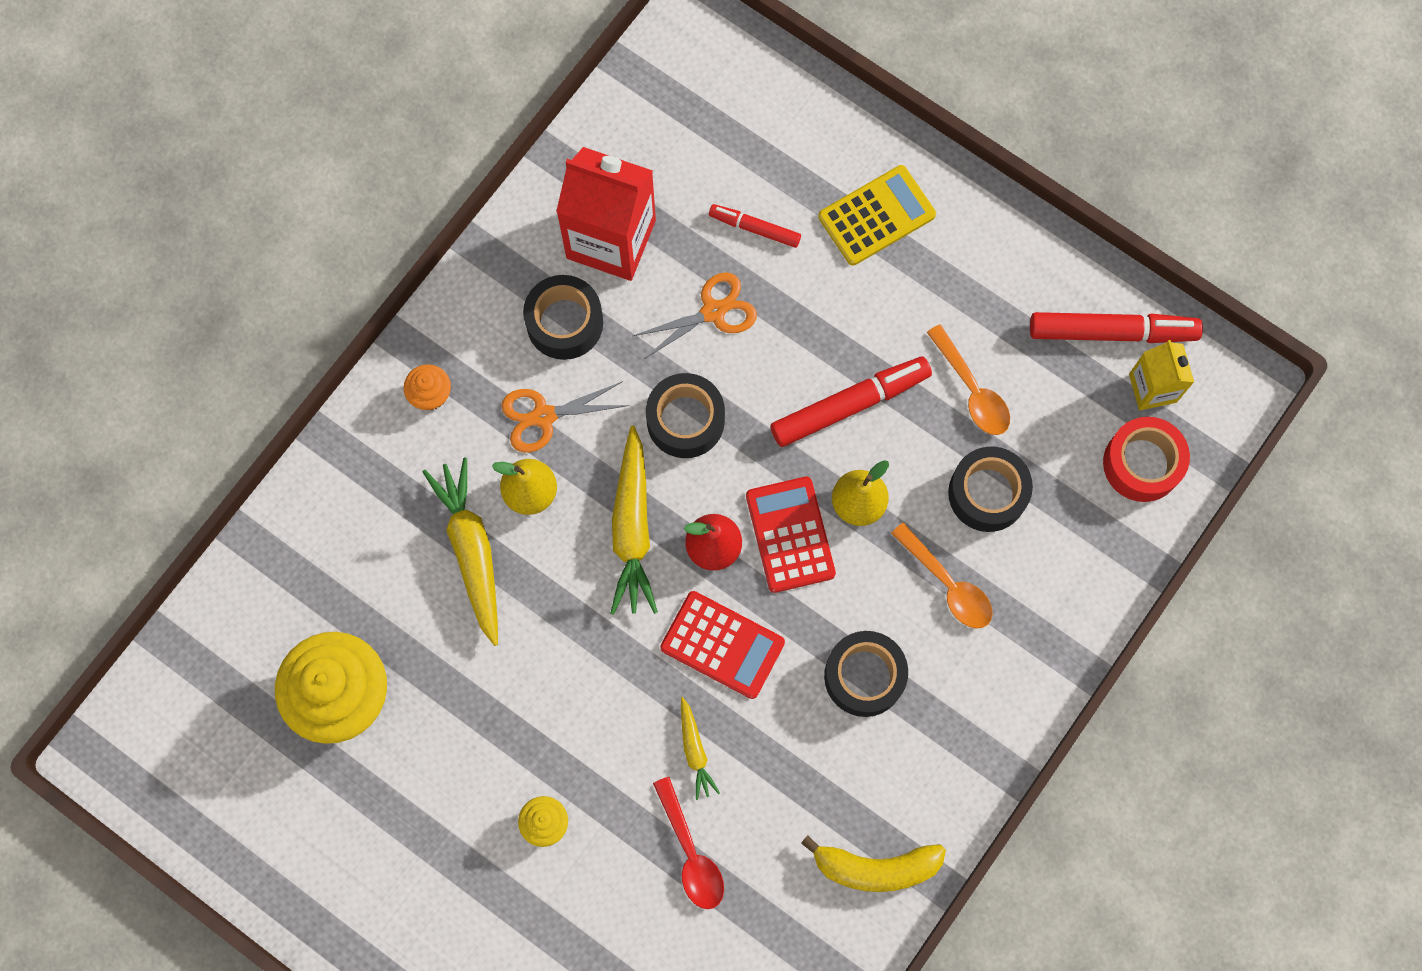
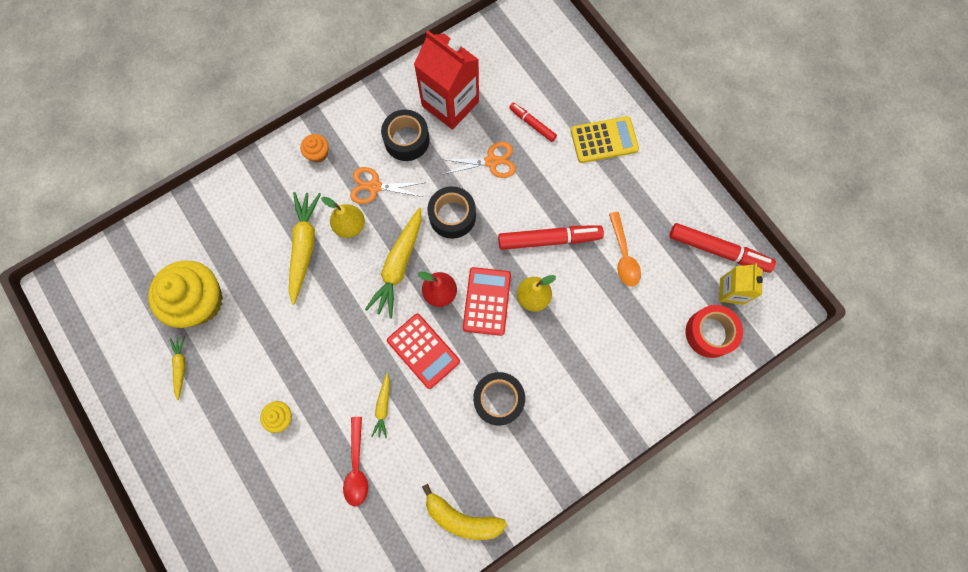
camera: 20 degrees right, 0 degrees up
(356, 805) = (180, 367): none -> yellow carrot
(948, 584) = (568, 363): orange spoon -> none
(987, 493) = (611, 318): black tape -> none

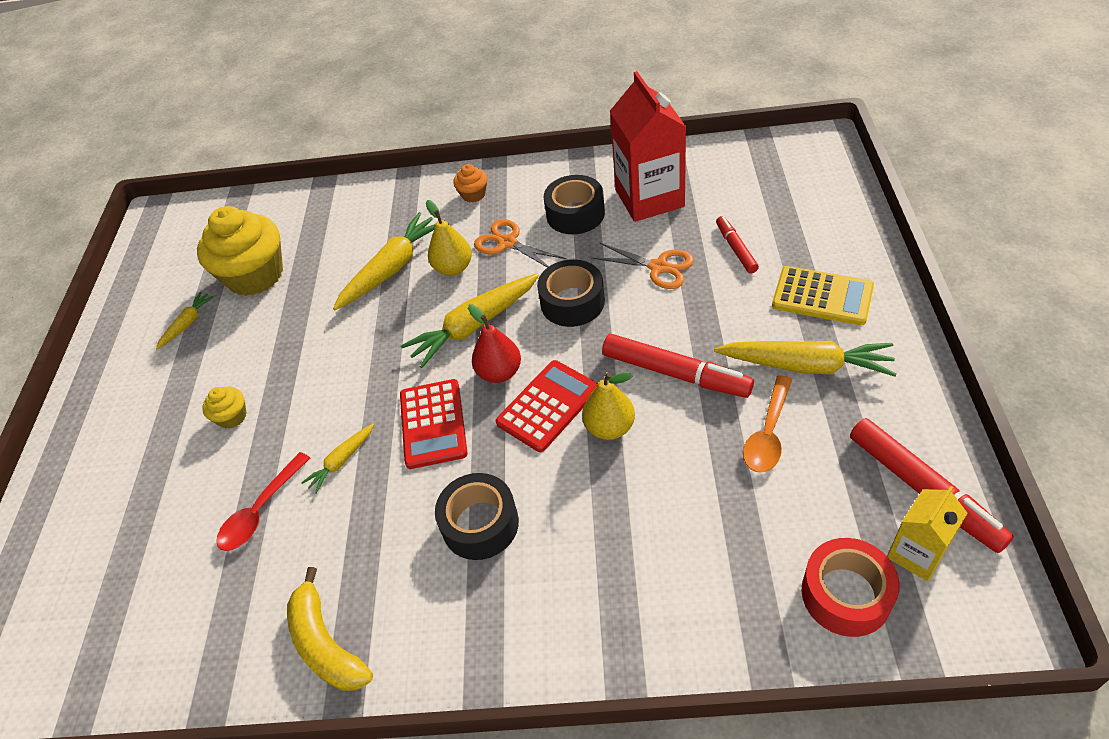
camera: 40 degrees right, 25 degrees down
(620, 197) = (806, 365): none -> yellow carrot

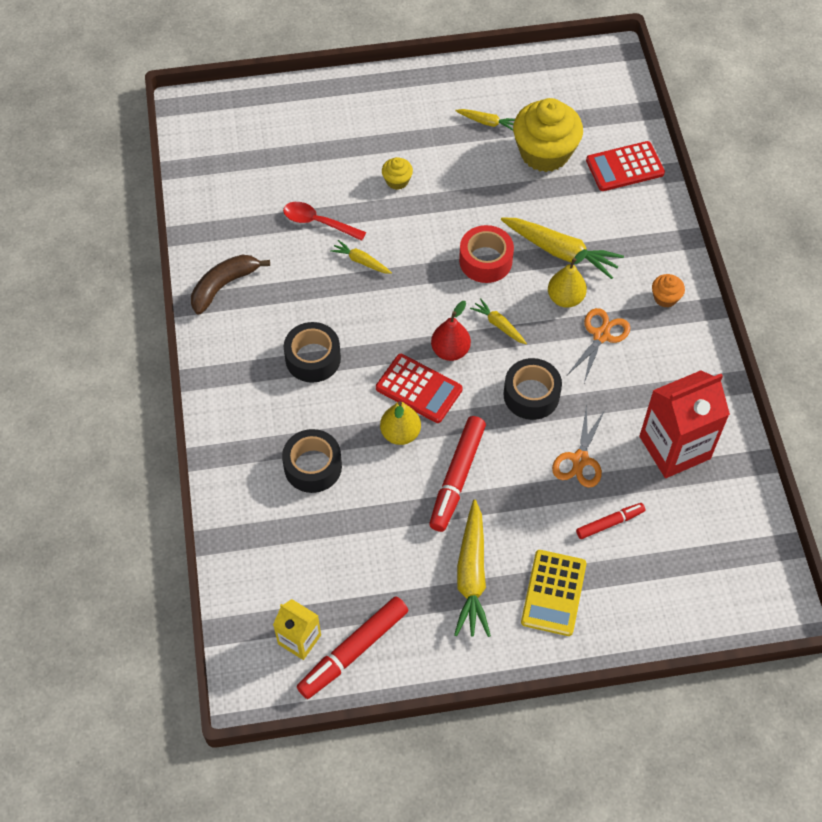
camera: 75 degrees right, 10 degrees up
(326, 644) = (224, 285): yellow banana -> brown banana
(433, 424) = (397, 313): red calculator -> red calculator (625, 167)
(474, 326) = (499, 325): yellow carrot -> yellow carrot, size x0.52
(575, 214) = (645, 386): black tape -> black tape (313, 466)
(768, 434) = (400, 545): orange spoon -> none
(846, 594) = (266, 590): red tape -> red tape (485, 260)

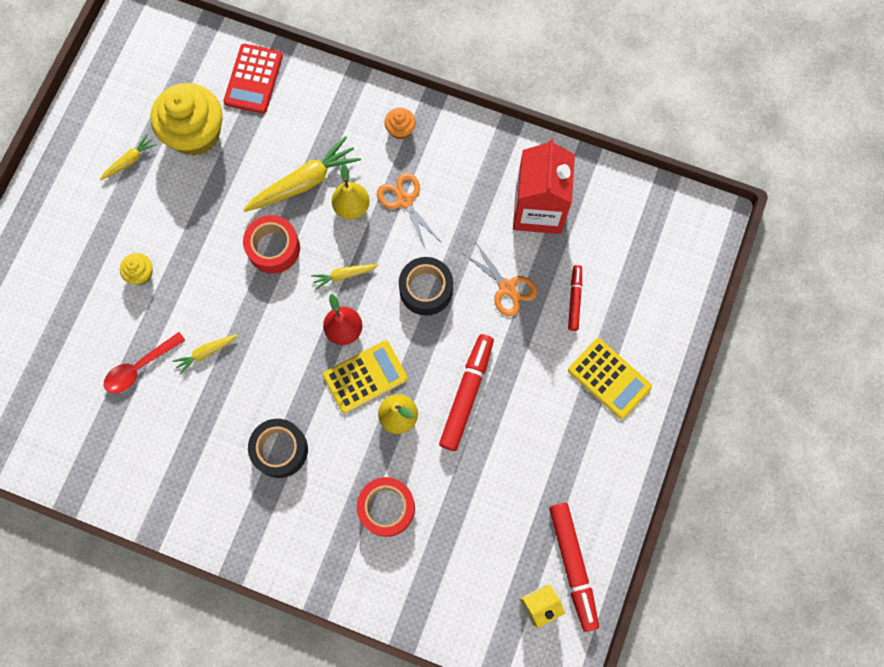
camera: 60 degrees left, 15 degrees up
(224, 285) = (153, 488): brown banana -> none
(313, 466) = (386, 508): black tape -> red tape
(419, 389) = (365, 377): red calculator -> yellow calculator
(457, 477) = (466, 394): red marker -> red marker turned 120 degrees counterclockwise
(472, 575) = (559, 433): yellow carrot -> none

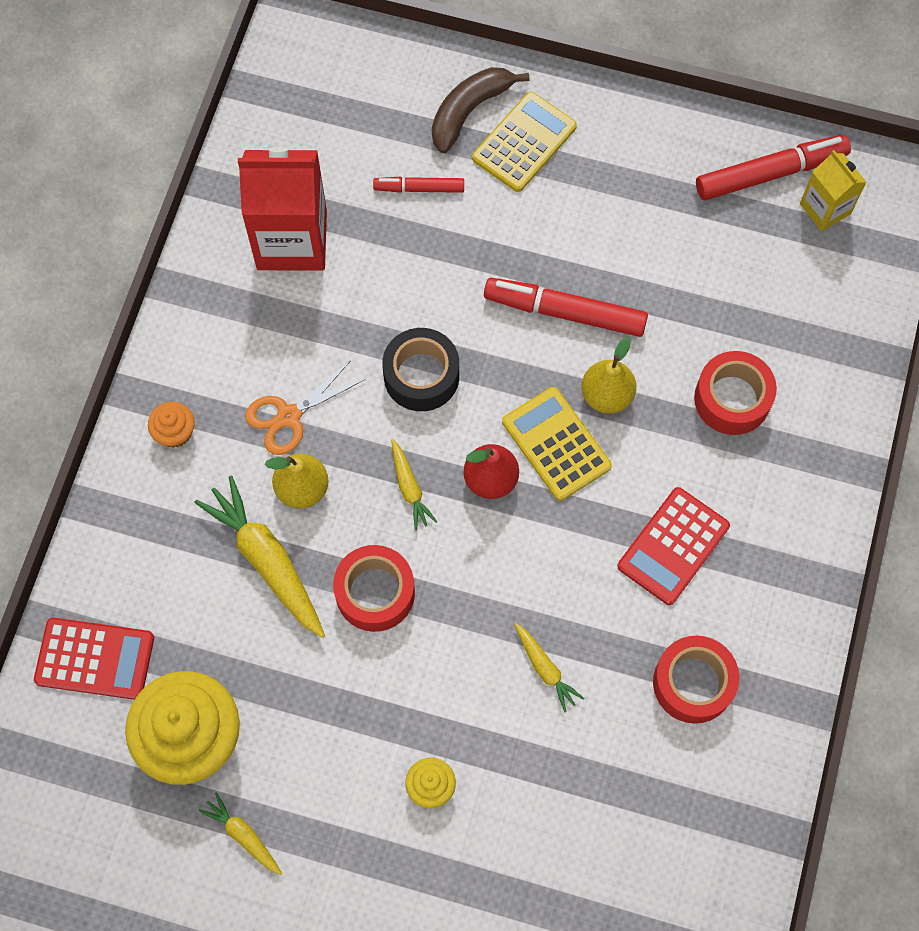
camera: 95 degrees left, 5 degrees down
(139, 367) = (578, 764): red spoon -> none
(181, 450) = (693, 683): none -> red tape
(280, 450) = (673, 546): black tape -> red calculator
(507, 288) = (410, 272): orange scissors -> none
(638, 340) = (469, 111): none -> brown banana

